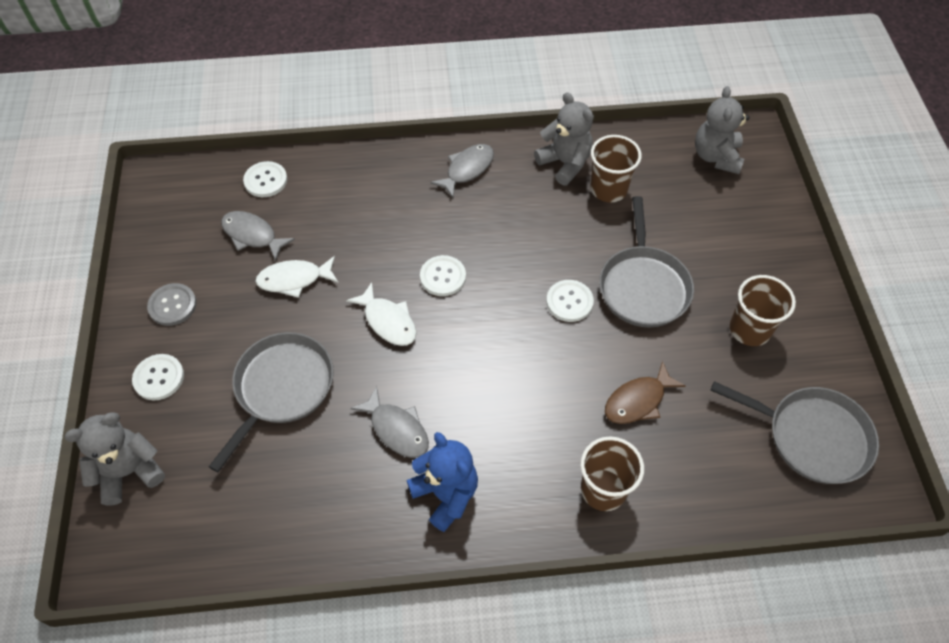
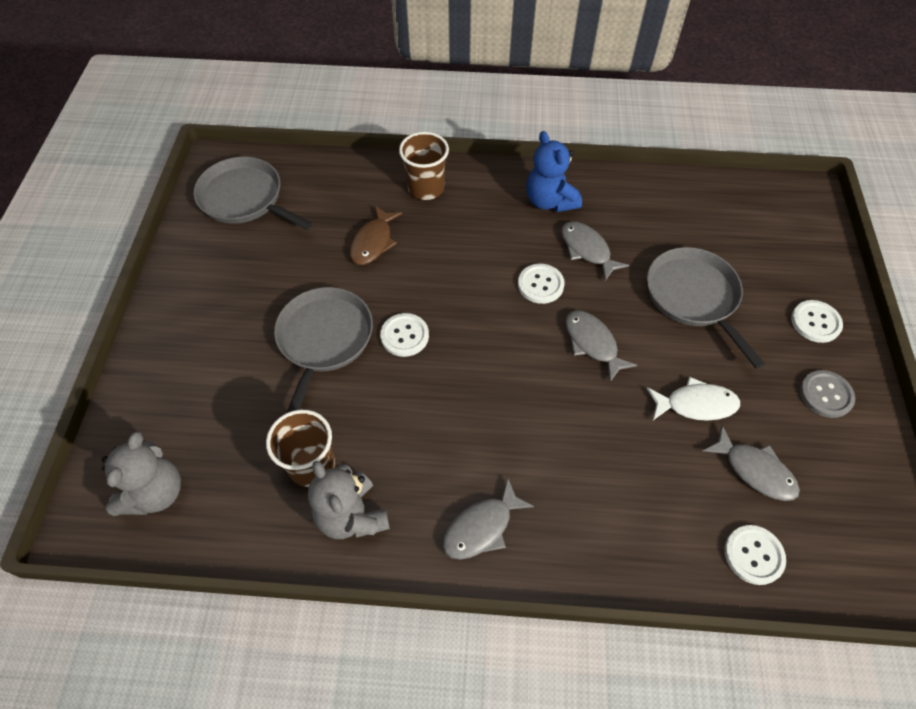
camera: 170 degrees left, 0 degrees up
(129, 471) = (815, 250): grey teddy bear -> none
(282, 388) = (693, 297): grey pan -> grey pan turned 120 degrees clockwise
(388, 321) = (592, 343): white fish -> grey fish
(443, 277) = (531, 382): white button -> white button (540, 284)
(638, 401) = (373, 242): brown fish -> brown fish turned 135 degrees clockwise
(749, 329) = (243, 284): brown cup -> none

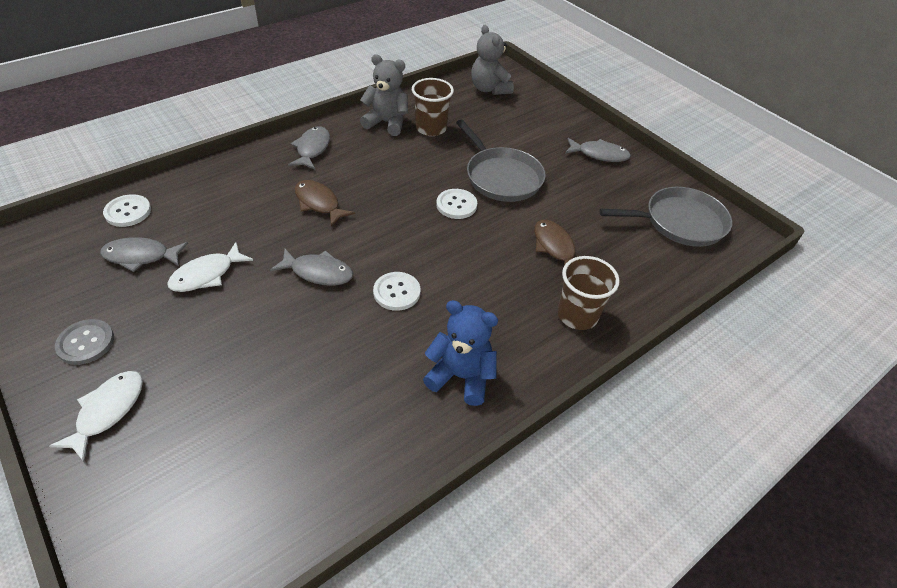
camera: 135 degrees right, 10 degrees down
(536, 427) = (319, 203): none -> brown fish
(587, 250) = (383, 347): grey fish -> grey fish (599, 154)
(693, 297) = (251, 363): grey pan -> none
(815, 322) = (107, 411): white button -> white fish

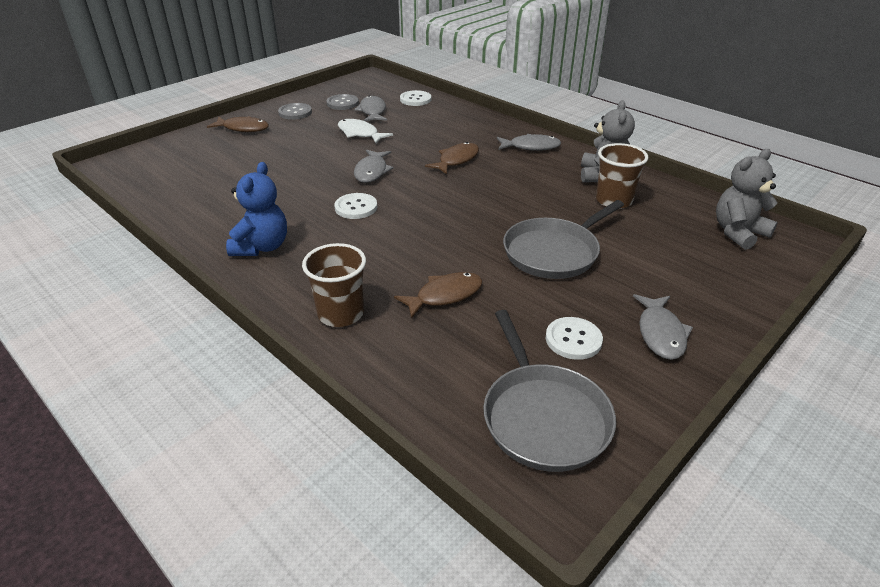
camera: 85 degrees right, 10 degrees down
(88, 285) = (342, 103): none -> grey button
(107, 411) = (243, 128): white fish -> brown fish
(456, 205) = (488, 227): white button -> white button (573, 339)

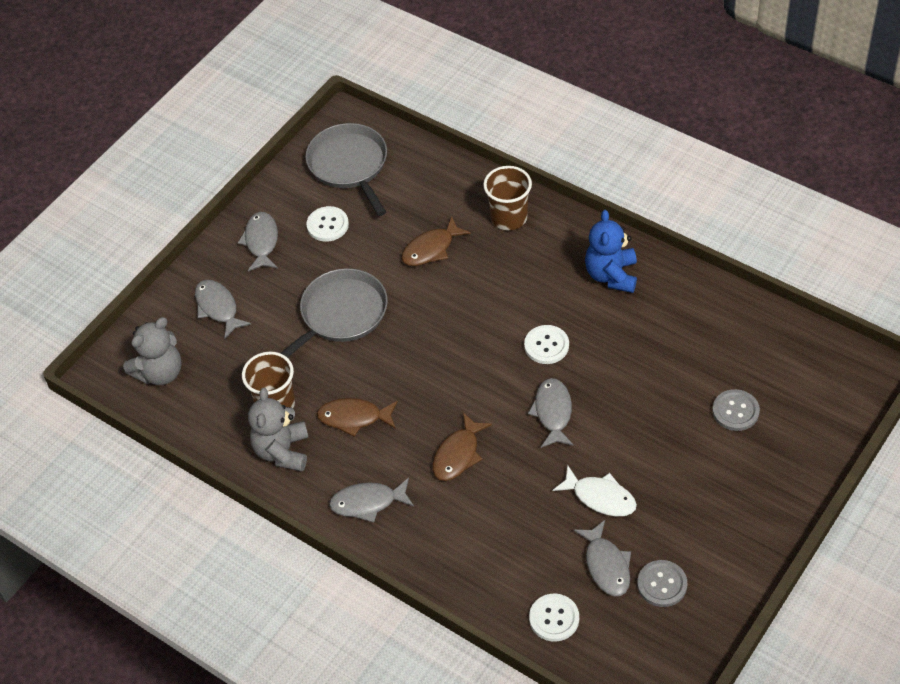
camera: 175 degrees right, 15 degrees up
(243, 128) = (765, 483): brown fish -> brown fish (354, 418)
(295, 112) = (718, 541): grey button -> grey button (735, 411)
(695, 275) = (218, 308): none -> grey fish

